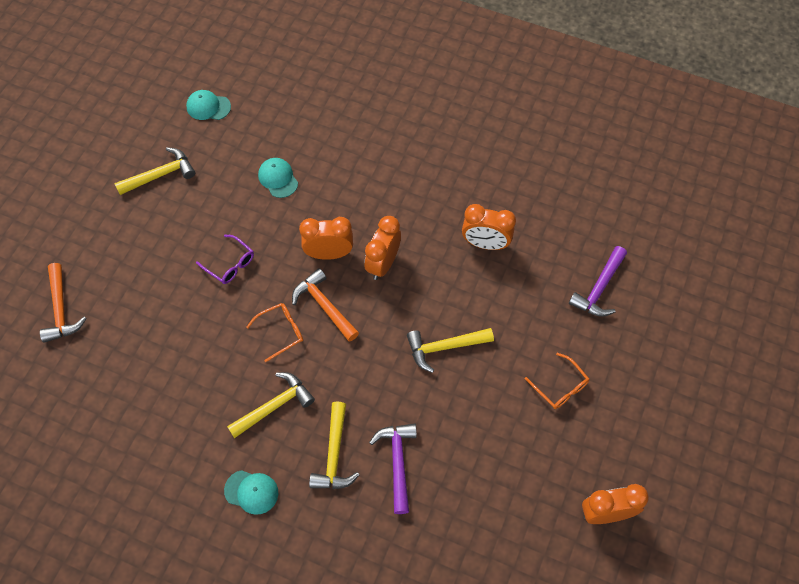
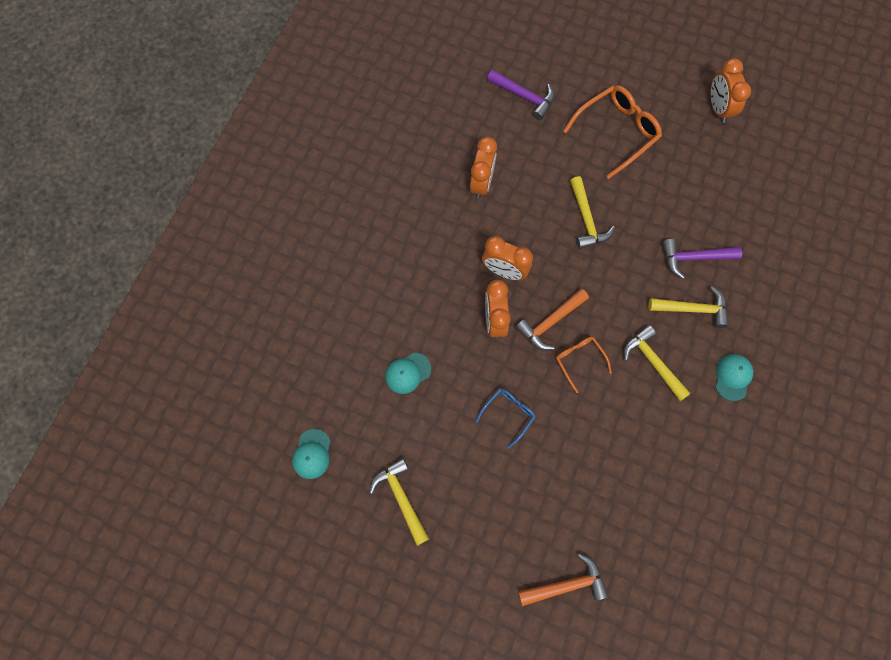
camera: 90 degrees left, 10 degrees up
(229, 264) = (508, 414): purple glasses -> blue glasses
(560, 386) = (616, 132): orange glasses -> orange glasses, size x1.80

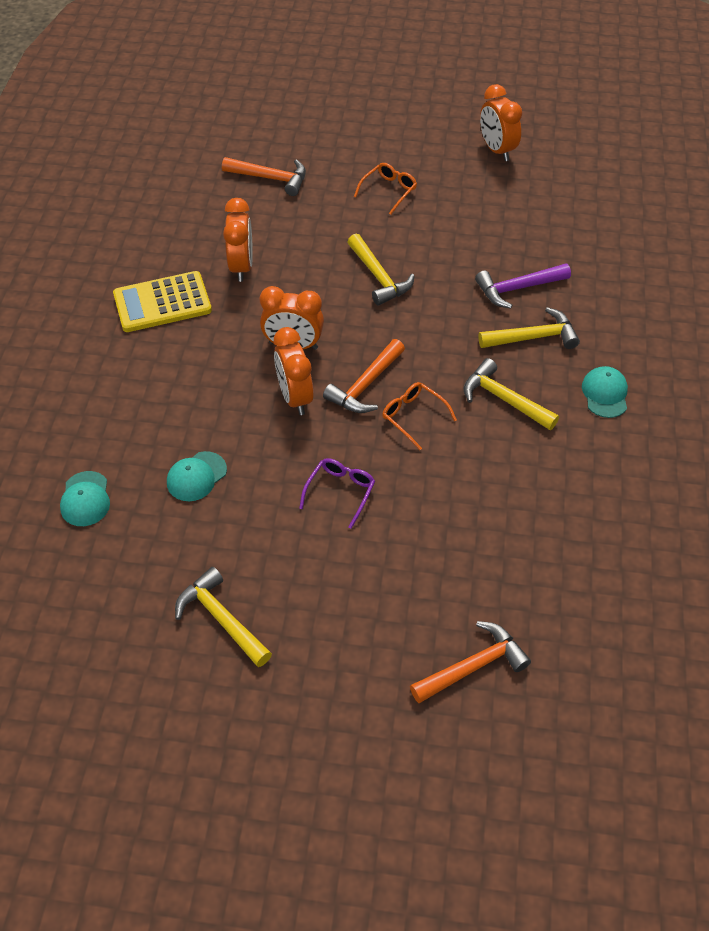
camera: 15 degrees left, 20 degrees down
(312, 454) = (85, 596): turquoise cap -> turquoise cap (85, 499)
(414, 204) = (162, 303): none -> yellow calculator
(508, 414) = (340, 492): blue glasses -> purple glasses
(524, 96) = (270, 178): purple hammer -> orange hammer
(616, 132) = (388, 191): orange glasses -> orange glasses, size x0.55

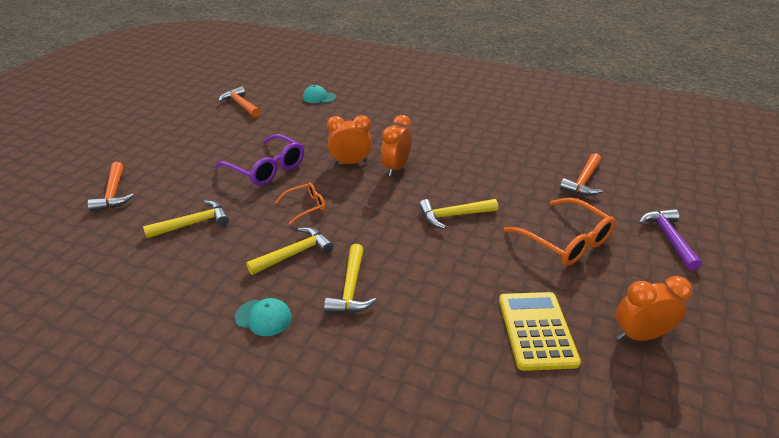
camera: 105 degrees right, 15 degrees down
(162, 303) = (454, 127): yellow calculator -> yellow calculator (536, 330)
(196, 476) = (312, 126): turquoise cap -> none
(221, 619) = (219, 124): yellow hammer -> yellow hammer (193, 223)
(241, 267) = (481, 157): orange clock -> none
(340, 492) = (266, 168): purple glasses -> purple glasses, size x1.80
(365, 385) = (345, 191): orange hammer -> orange hammer (241, 105)
(388, 191) = (565, 240): orange glasses -> orange glasses, size x1.80
(518, 288) = (415, 294): purple hammer -> purple hammer (668, 238)

